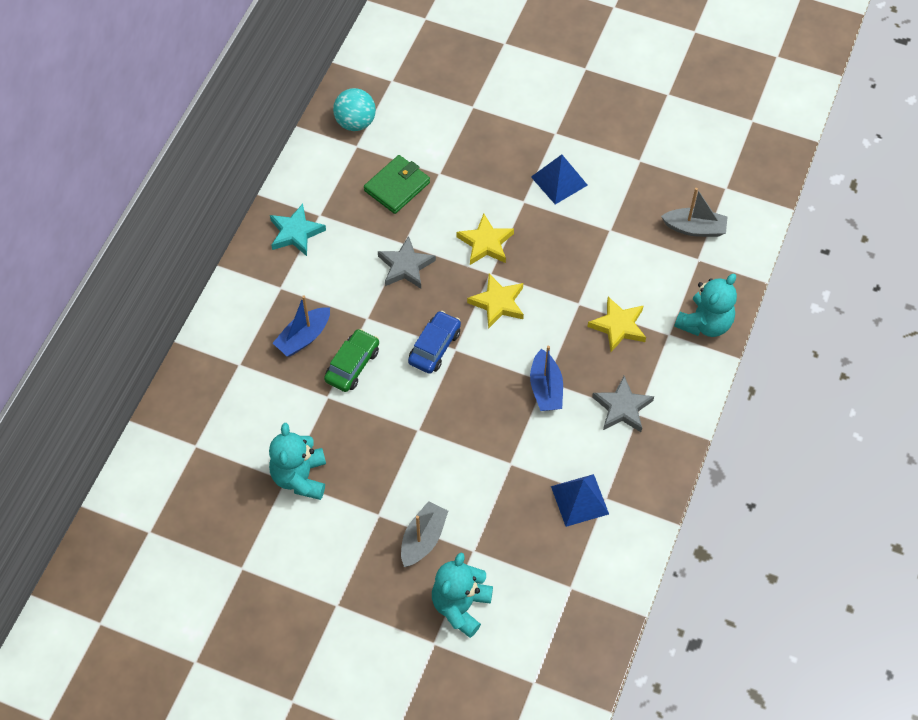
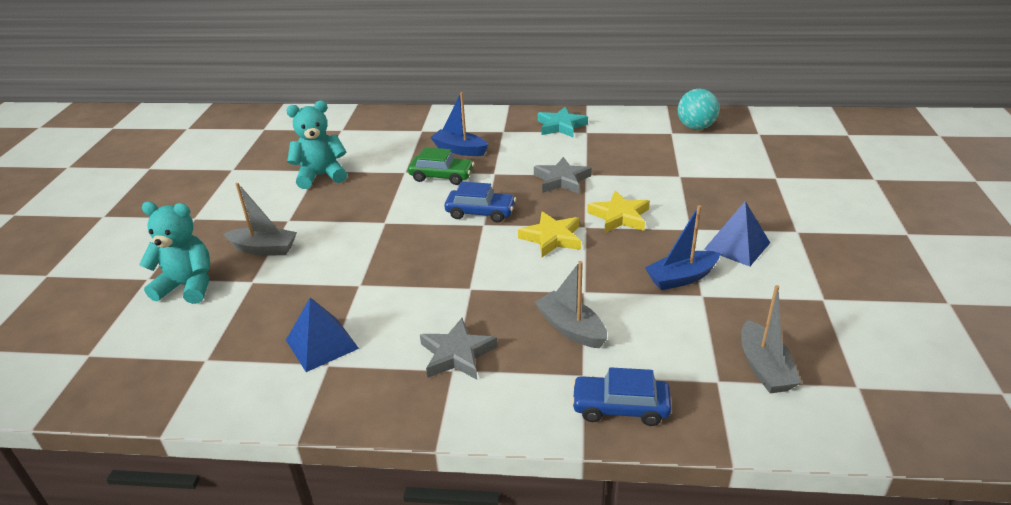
camera: 75 degrees right, 25 degrees down
(397, 186) = (645, 158): green wallet -> none
(546, 388) = (461, 290): blue boat -> blue boat (681, 278)
(618, 326) = (571, 328): yellow star -> grey boat
(705, 323) = (620, 407): turquoise teddy bear -> blue car

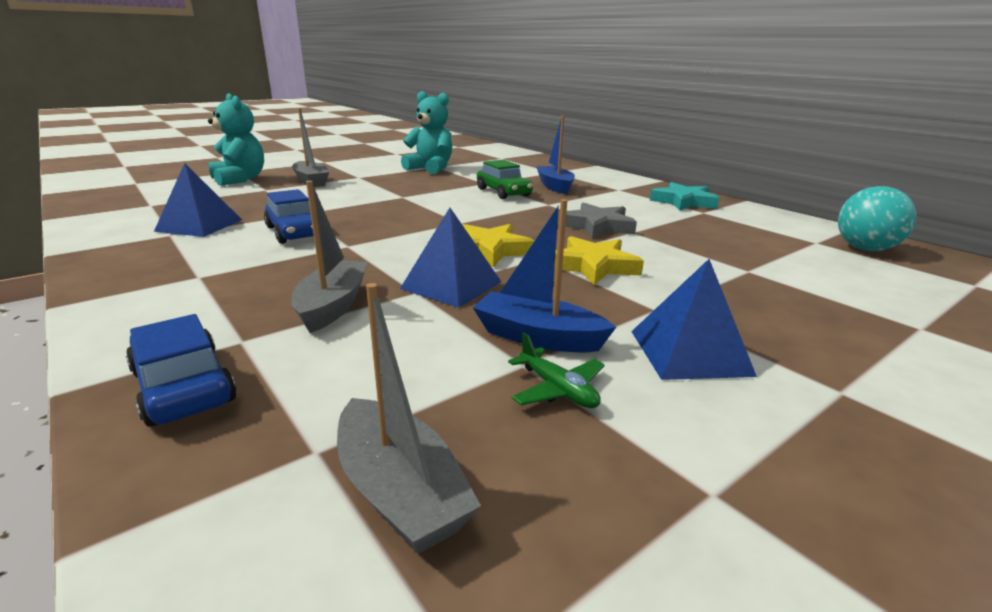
camera: 45 degrees right, 10 degrees down
(457, 354) = (227, 270): grey star -> none
(480, 212) = (476, 216): blue car -> blue car (294, 232)
(589, 275) = (451, 285): none -> blue pyramid
(731, 296) = (557, 389): none -> green plane
(764, 368) = (400, 491): grey boat -> grey boat turned 75 degrees counterclockwise

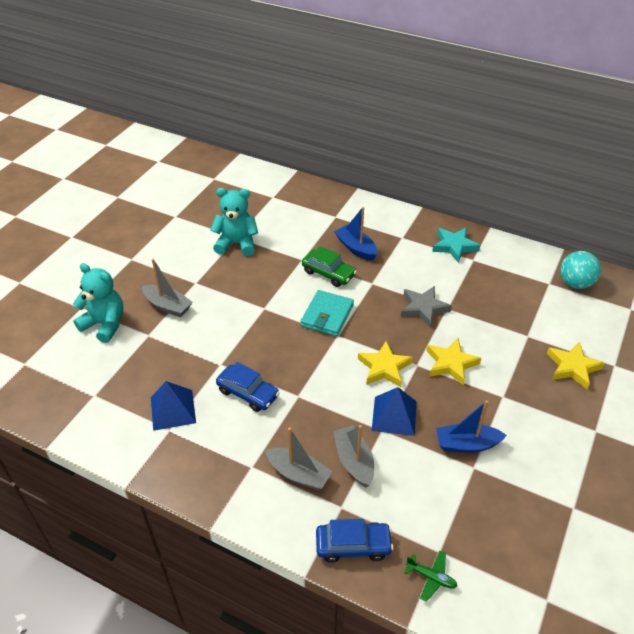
camera: 25 degrees left, 20 degrees up
(183, 386) = (353, 545): blue car -> blue car turned 150 degrees clockwise
(400, 491) = (482, 554): grey boat -> grey boat (298, 474)
(466, 210) = (327, 315): none -> turquoise wallet
(557, 389) = (497, 477): green plane -> green plane (431, 577)
(689, 352) = (533, 428): blue pyramid -> none
(822, 311) = (573, 367): none -> yellow star

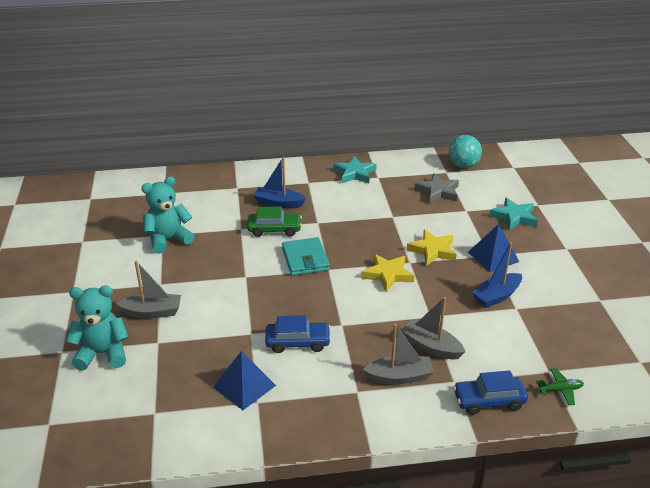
camera: 35 degrees left, 10 degrees down
(353, 545) = (489, 401): blue car -> blue car turned 150 degrees counterclockwise
(394, 415) = (428, 302): blue pyramid -> blue pyramid (493, 256)
(423, 308) = (375, 223): grey star -> grey star (438, 192)
(573, 367) = (514, 217): yellow star -> turquoise star

